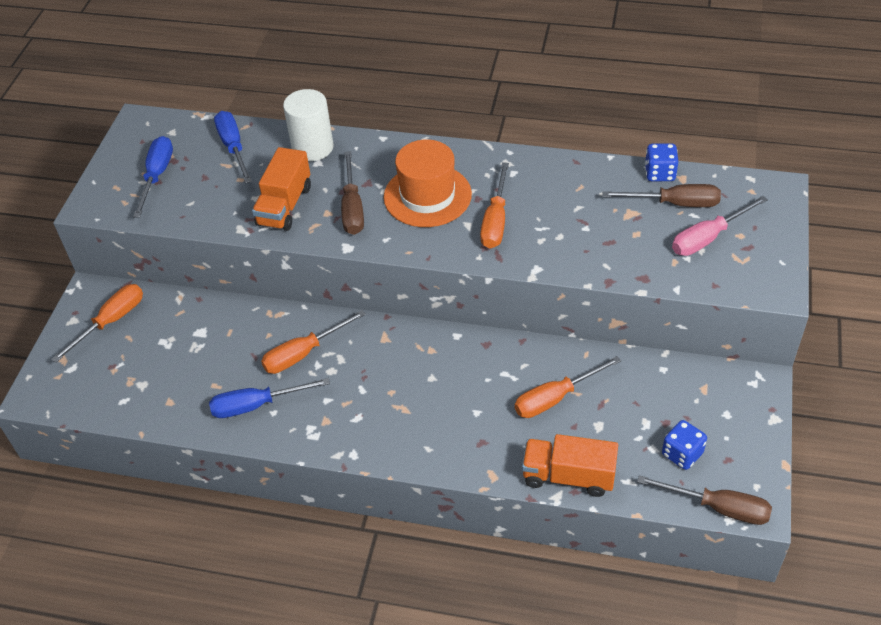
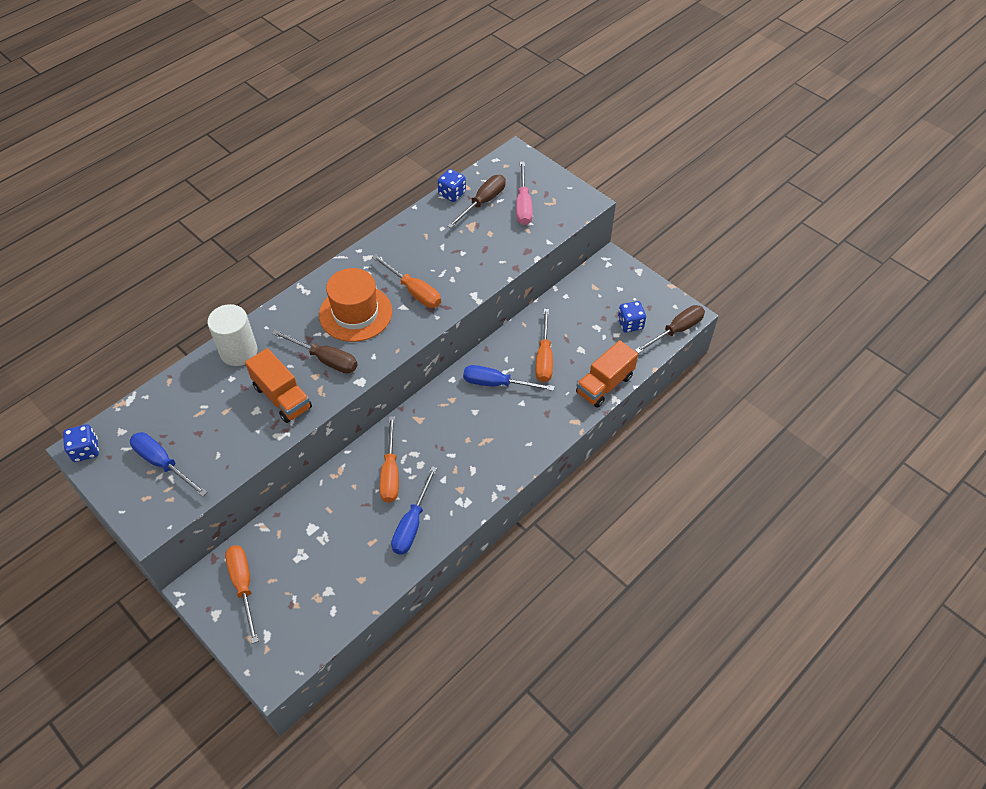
camera: 60 degrees left, 5 degrees up
(138, 125) = (86, 450): none -> blue dice
(233, 147) = (185, 399): blue screwdriver -> blue screwdriver (497, 383)

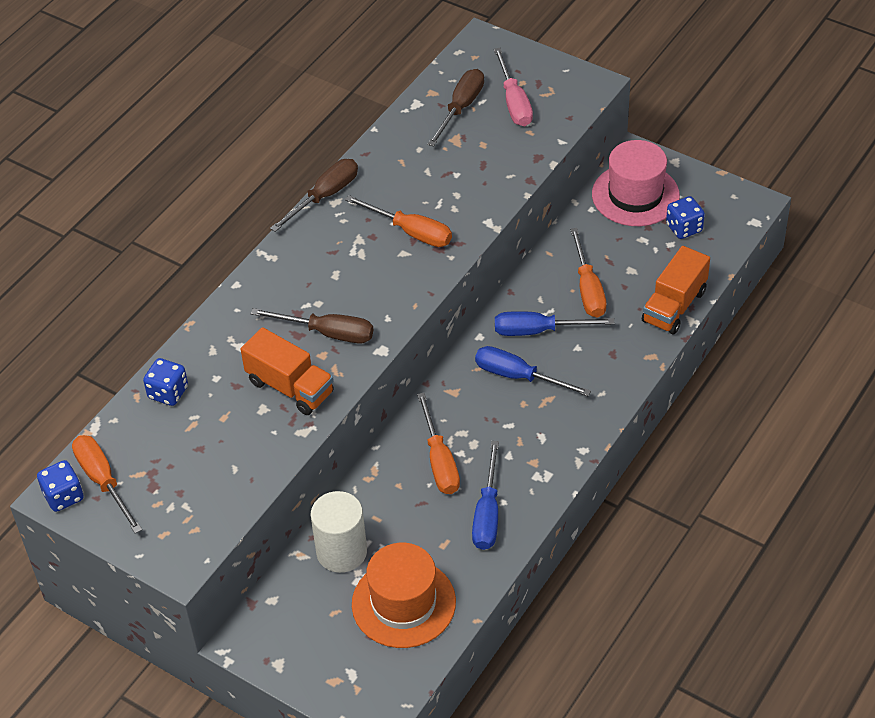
camera: 10 degrees left, 5 degrees down
(163, 463) = (169, 491): blue screwdriver -> blue screwdriver (518, 376)
(238, 351) = (213, 345): white cylinder -> white cylinder (341, 552)
(243, 586) = (301, 625): orange screwdriver -> orange screwdriver (103, 481)
(355, 313) = (346, 271): orange hat -> orange hat (403, 603)
(452, 194) = (417, 104): blue dice -> blue dice (168, 393)
(601, 291) = (635, 195): none -> pink hat
(676, 330) = (744, 225): brown screwdriver -> brown screwdriver (325, 196)

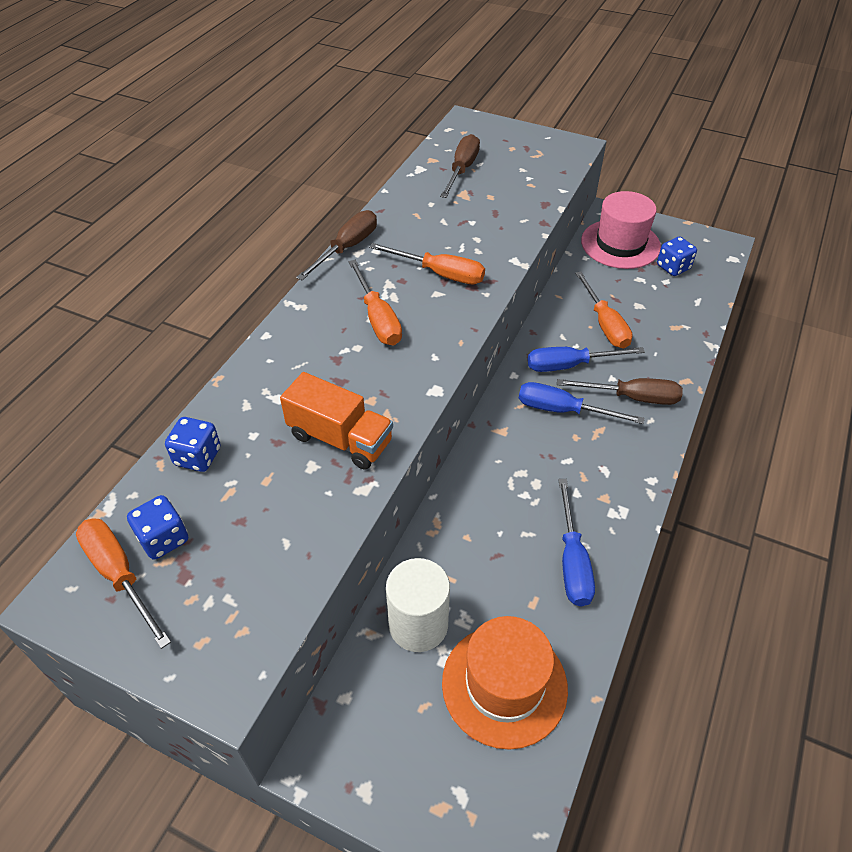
camera: 10 degrees left, 0 degrees up
(63, 496) = (67, 601): blue dice -> blue dice (164, 539)
(328, 333) = (373, 377): brown screwdriver -> brown screwdriver (632, 397)
(439, 461) = (505, 505): orange screwdriver -> orange screwdriver (378, 318)
(514, 102) = (509, 163): pink screwdriver -> none
(674, 306) = (690, 333): orange truck -> none

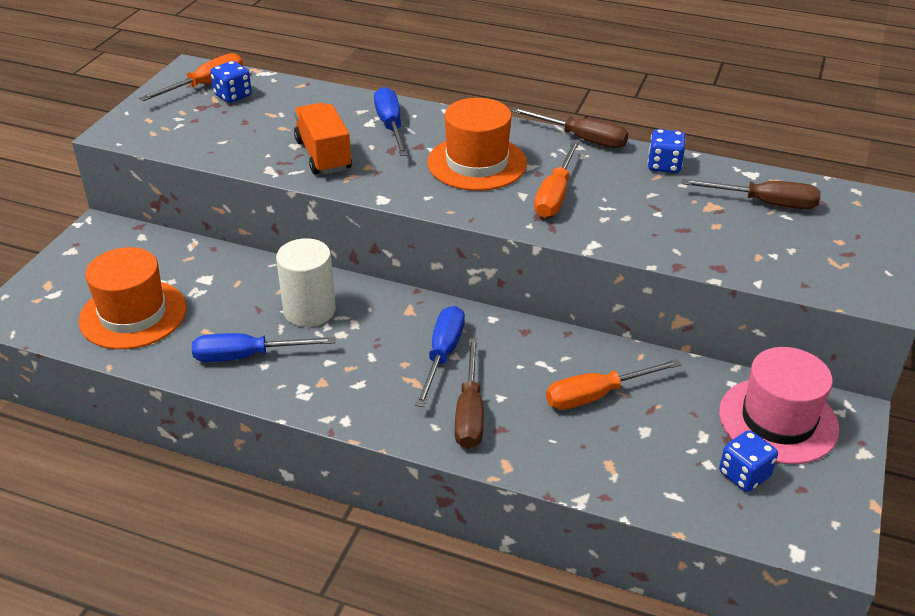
camera: 85 degrees right, 10 degrees down
(198, 457) = (307, 98): blue dice -> blue dice (664, 165)
(340, 439) = (323, 155): orange truck -> orange truck turned 135 degrees clockwise
(378, 318) = (477, 163): orange screwdriver -> orange hat
(418, 624) = (195, 267): white cylinder -> white cylinder (309, 310)
(569, 365) = (515, 362): blue screwdriver -> blue screwdriver (391, 126)

